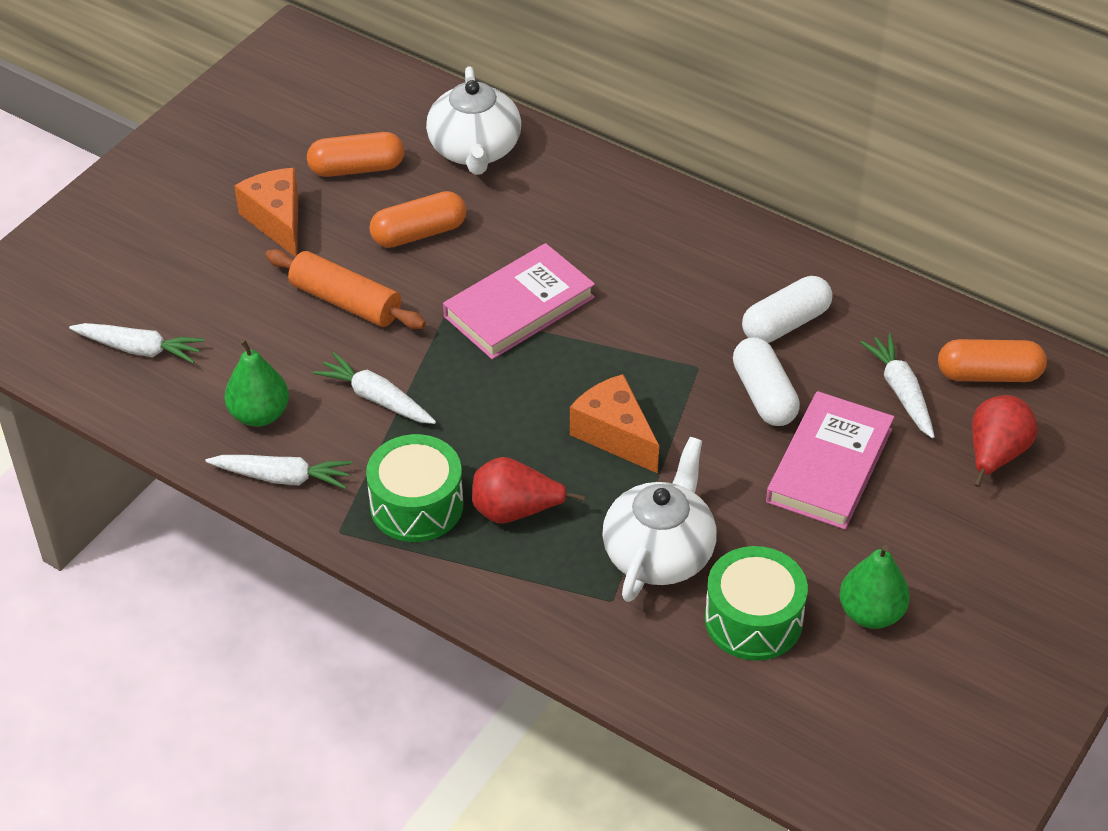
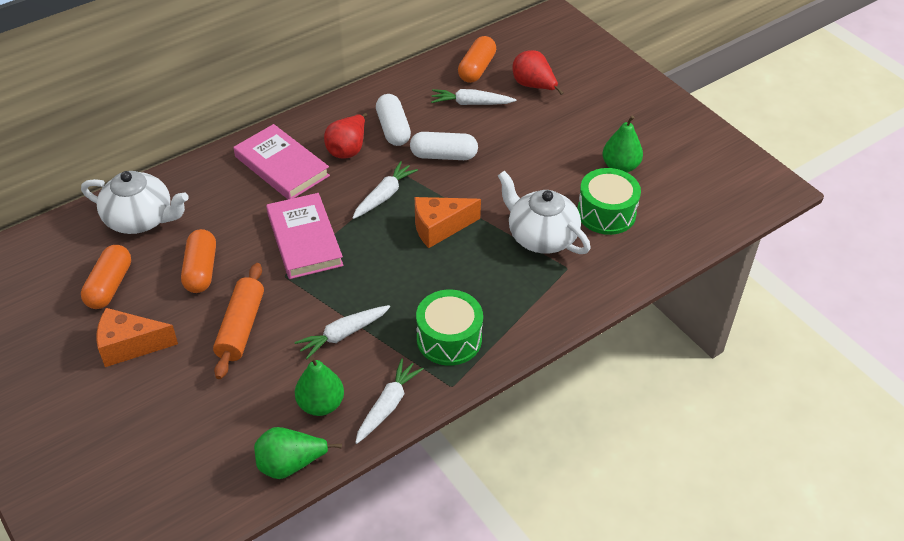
camera: 70 degrees left, 0 degrees up
(139, 349) = (209, 464): white carrot -> white carrot (384, 196)
(163, 417) = (290, 464): none -> green pear
(346, 302) = (241, 327): orange rolling pin -> orange rolling pin turned 45 degrees counterclockwise
(515, 511) = (478, 291): red pear -> red pear (348, 149)
(829, 465) = (510, 148): pink book -> pink book (282, 166)

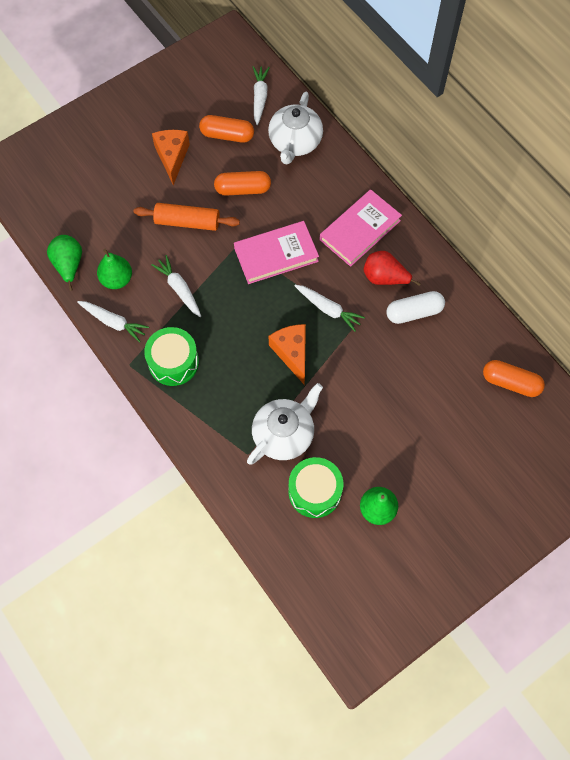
camera: 90 degrees right, 20 degrees up
(443, 155) = (382, 355): white capsule -> none
(471, 103) = (457, 377): white carrot -> white carrot (260, 98)
(533, 86) = (489, 435): red pear -> none

